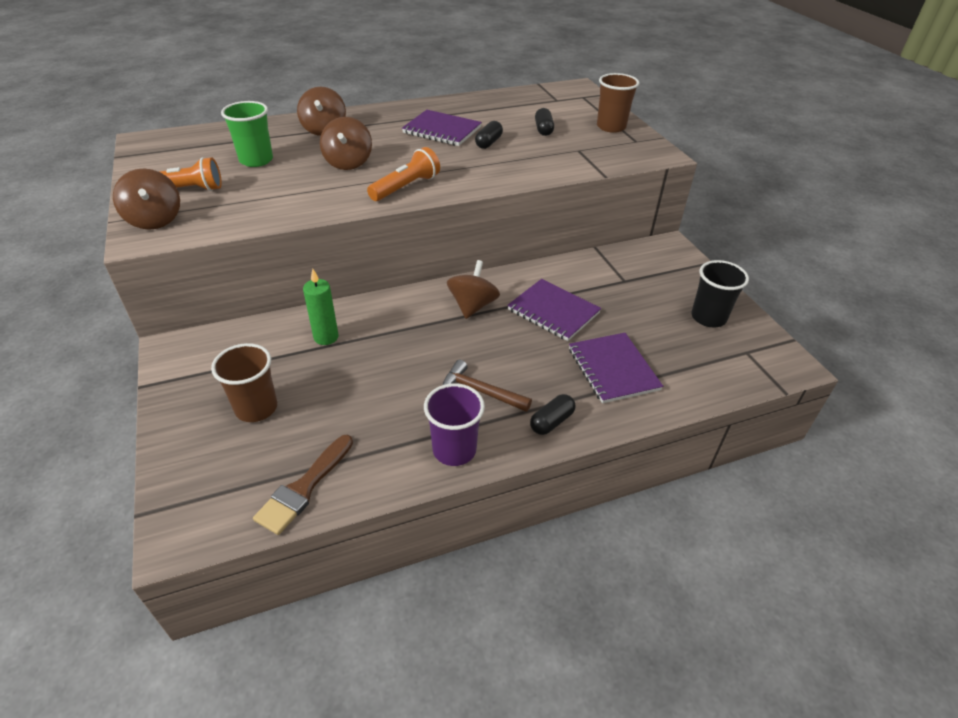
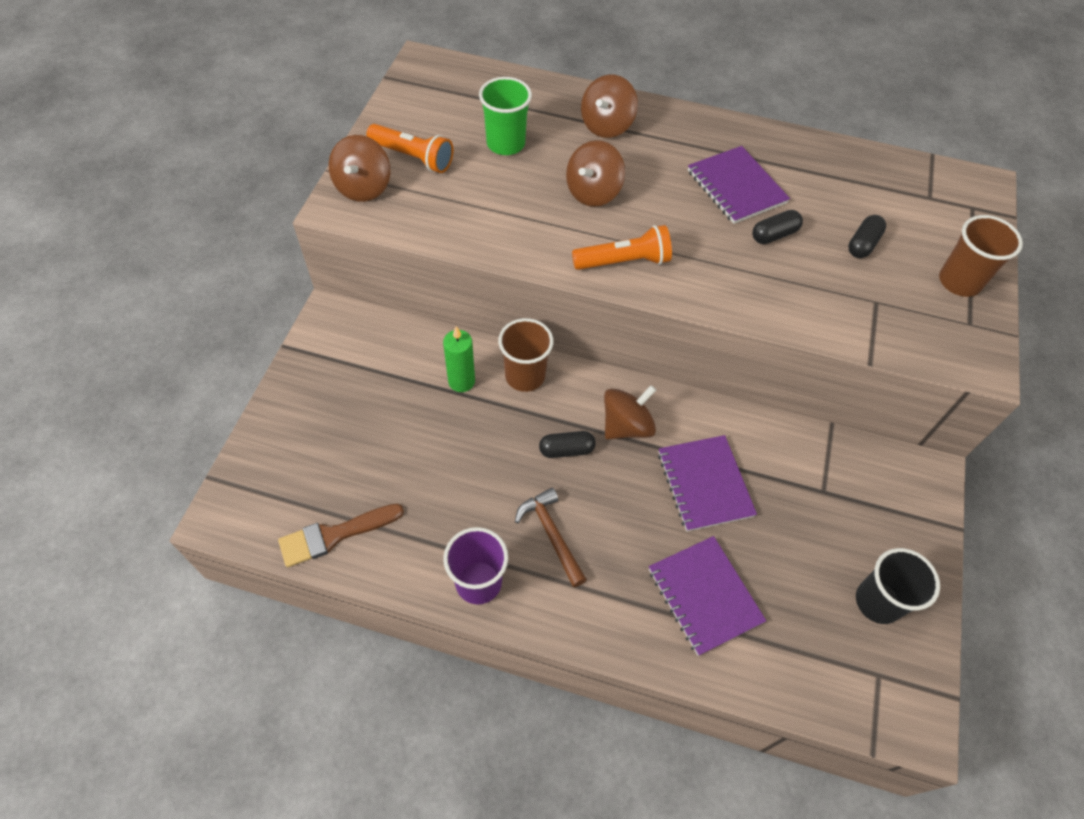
camera: 35 degrees right, 15 degrees up
(256, 408) = (353, 427): brown cup -> brown cup (525, 376)
(551, 421) = (589, 613): black capsule -> black capsule (566, 450)
(613, 369) = (704, 596): purple notebook -> purple notebook turned 45 degrees counterclockwise

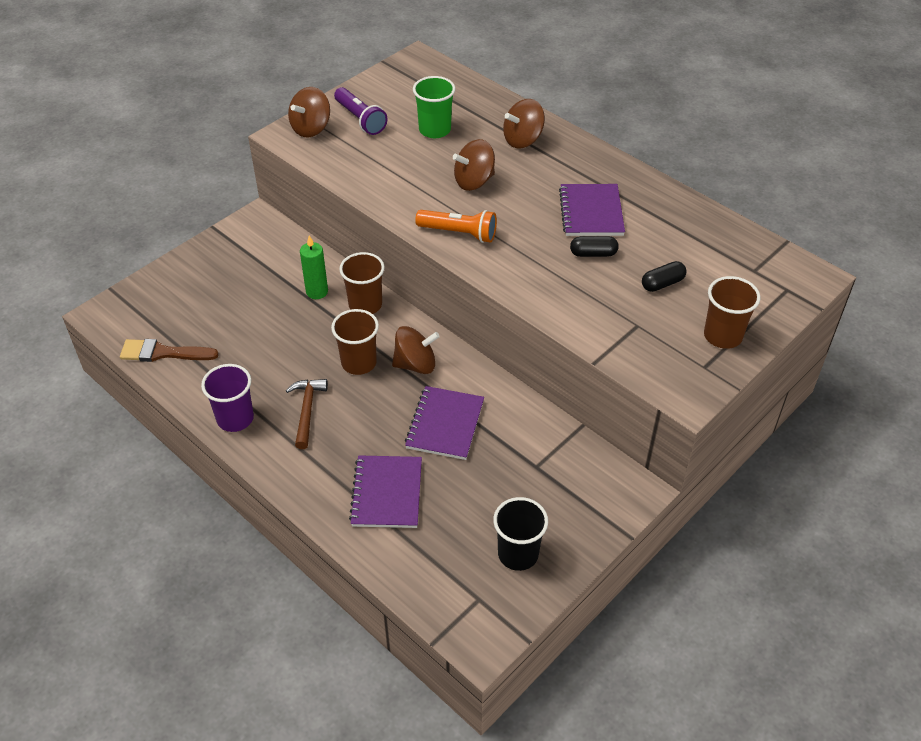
camera: 30 degrees right, 10 degrees down
(413, 157) = (360, 119): orange flashlight -> purple flashlight
(566, 450) = (359, 363): black capsule -> brown cup

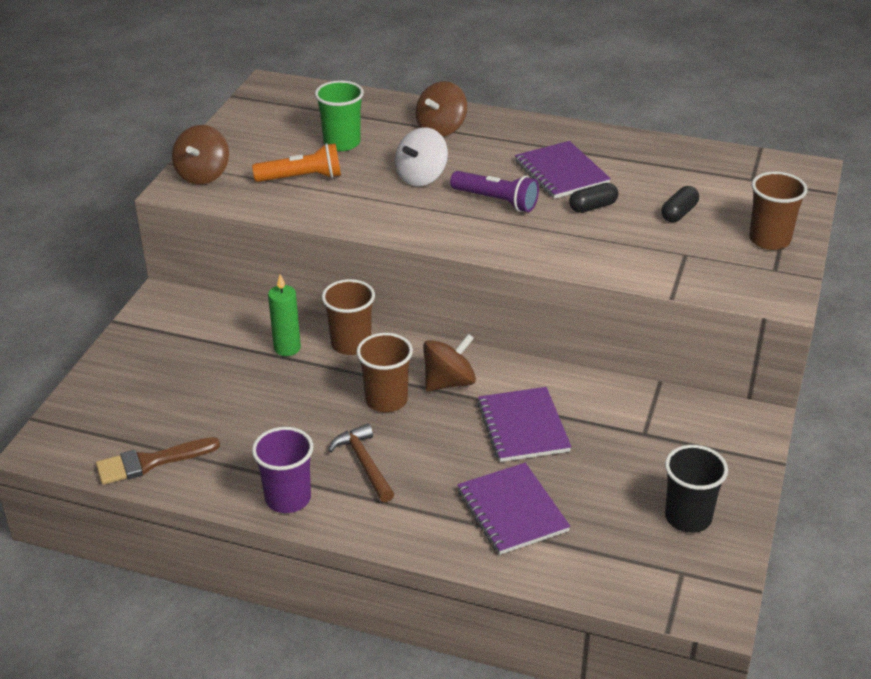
camera: 25 degrees left, 10 degrees down
(360, 119) = (252, 153): purple flashlight -> purple flashlight (496, 201)
(459, 233) = (444, 226): orange flashlight -> orange flashlight (302, 178)
(474, 181) = (421, 177): brown spinning top -> white spinning top

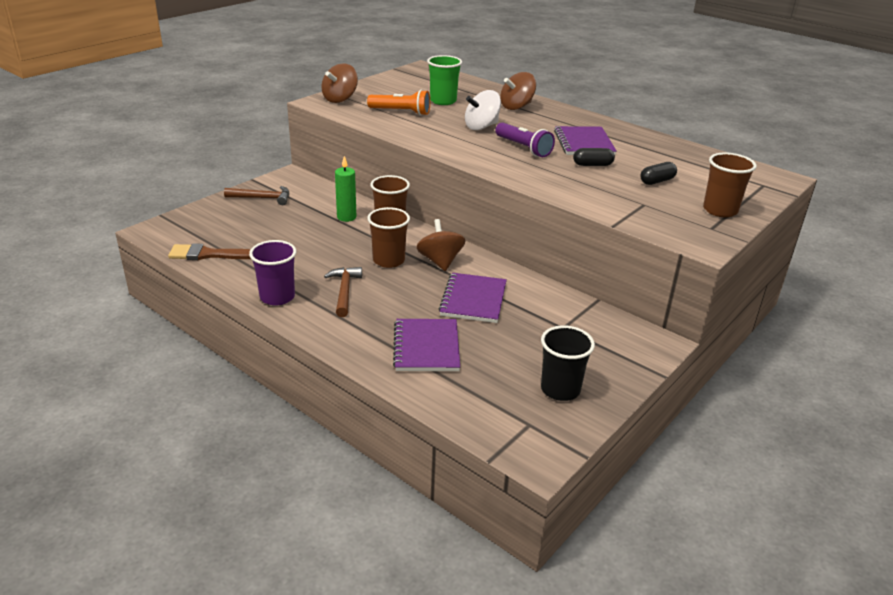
camera: 20 degrees right, 5 degrees down
(152, 349) = (262, 198): none -> brown hammer
(449, 382) = (440, 261): brown spinning top -> brown spinning top turned 90 degrees counterclockwise

